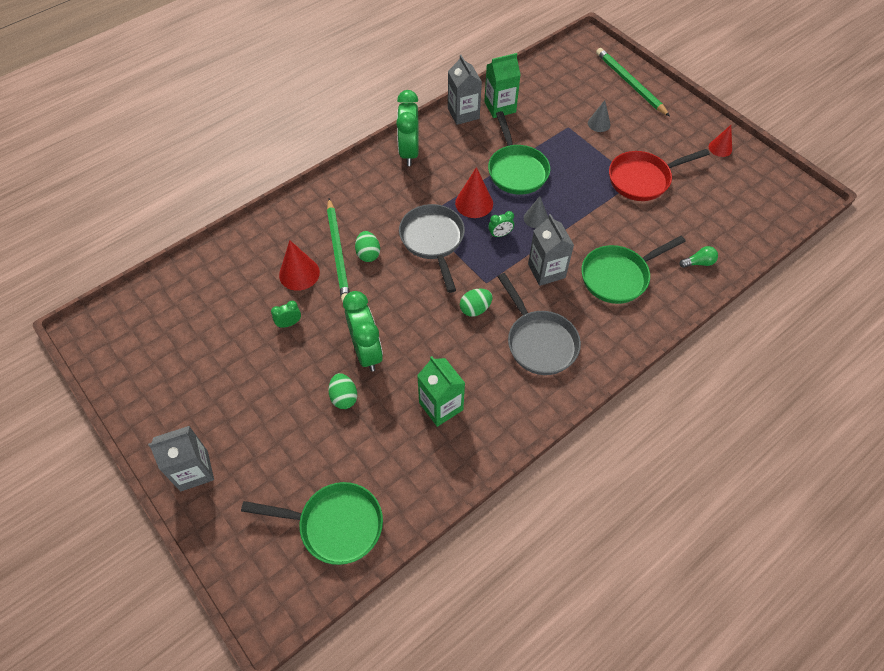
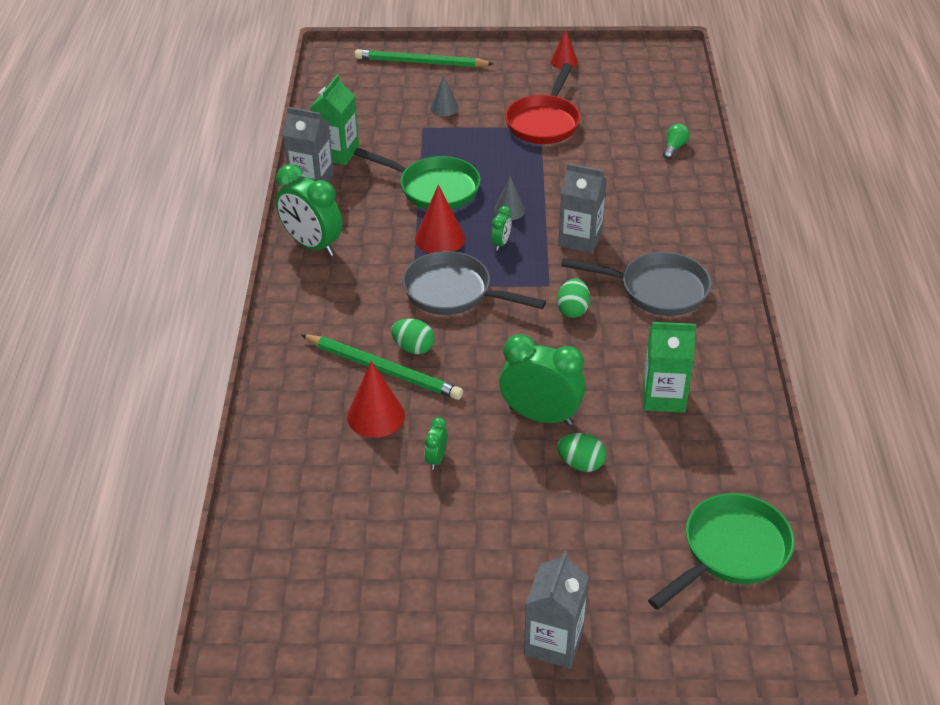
camera: 50 degrees left, 15 degrees down
(618, 276) = (637, 200): green pan -> none

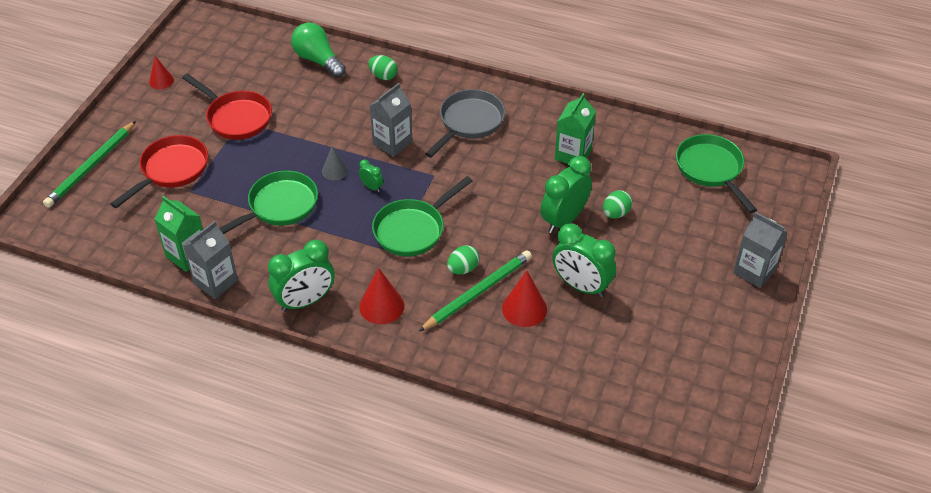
camera: 70 degrees left, 5 degrees up
(436, 459) = (581, 286): green clock -> green clock, size x2.21
(440, 238) = (345, 220): red cone -> red cone (381, 306)
(444, 108) = (171, 170): grey cone -> red pan
(453, 292) = (413, 229): grey pan -> green pan
(572, 310) = (467, 171): green egg -> green egg (383, 76)
(674, 148) = (318, 60): green light bulb -> green light bulb, size x1.99

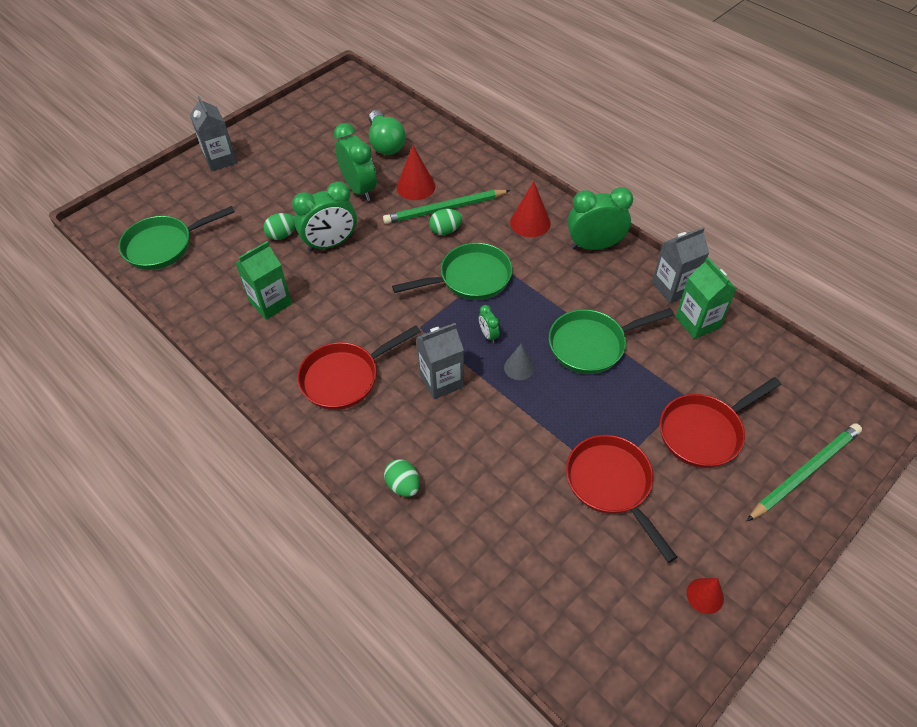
camera: 155 degrees left, 5 degrees up
(318, 60) = (475, 549): green light bulb -> green light bulb (385, 143)
(469, 122) = (345, 378): grey pan -> red pan
(711, 170) = (164, 246): green pan -> green pan turned 60 degrees clockwise

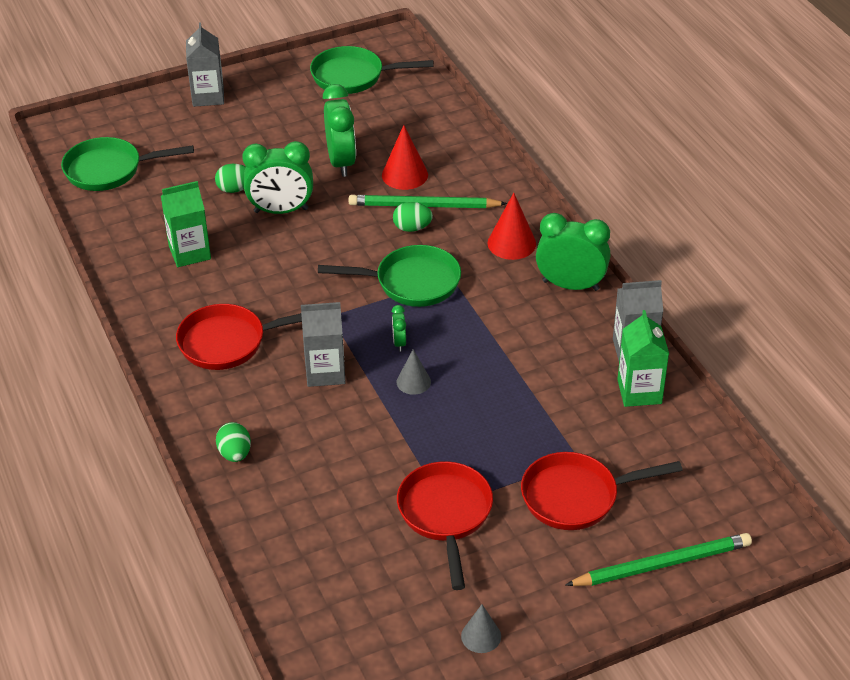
camera: 20 degrees right, 10 degrees down
(385, 143) = (396, 121): green light bulb -> none
(592, 345) = (506, 382): green pan -> green pan (353, 76)
(705, 595) = (481, 636): red cone -> grey cone

